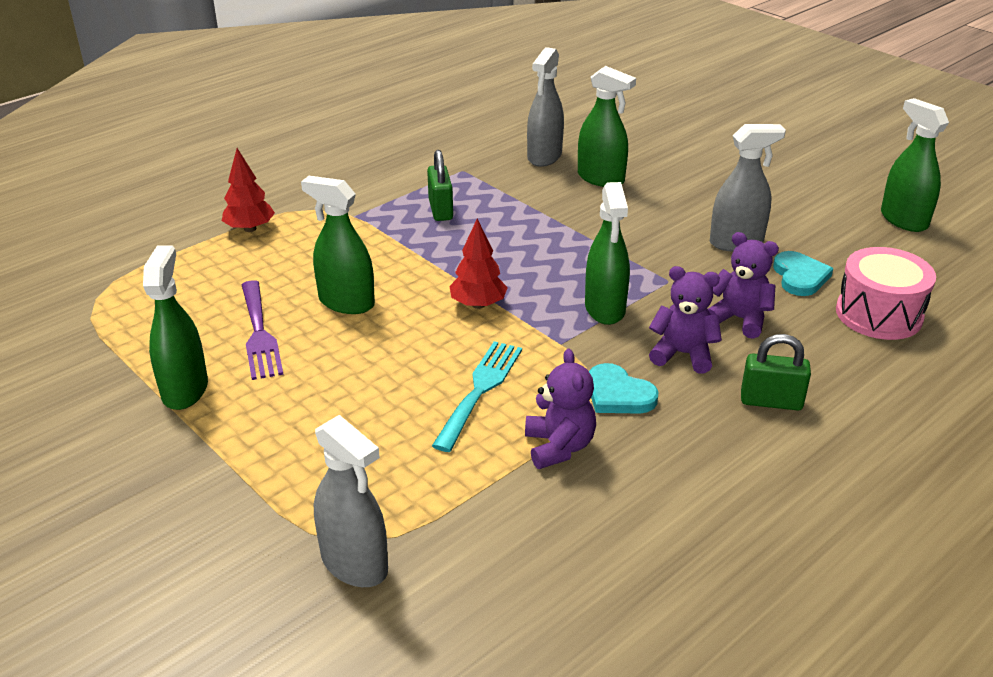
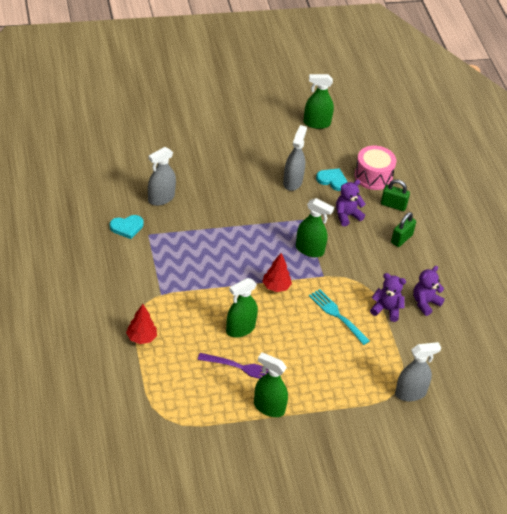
camera: 65 degrees left, 10 degrees up
(440, 210) = (182, 261): green padlock -> green padlock (393, 205)
(544, 156) = (161, 198): grey spray bottle -> grey spray bottle turned 90 degrees clockwise
(601, 178) = (201, 191): green spray bottle -> none
(618, 394) = (368, 277): turquoise heart -> turquoise heart (127, 227)
(683, 354) = (357, 245): purple teddy bear -> purple teddy bear (425, 303)

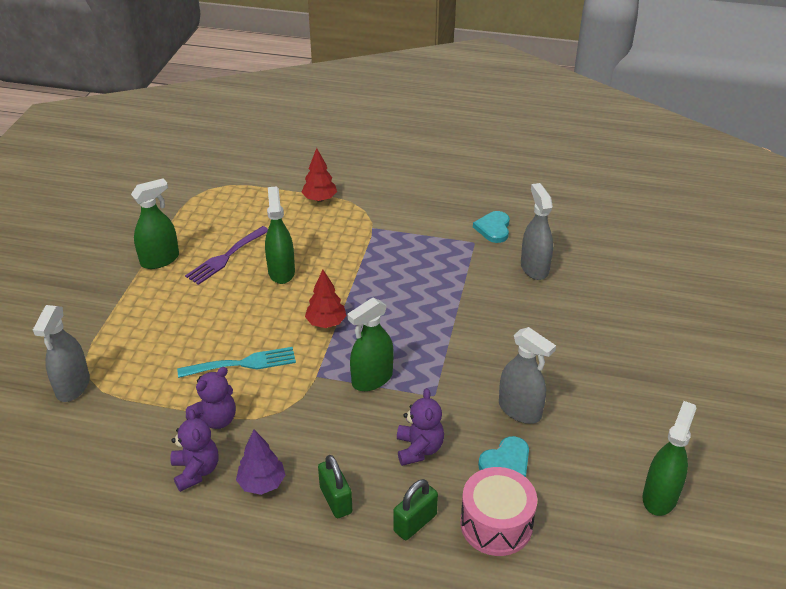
camera: 120 degrees right, 5 degrees down
(413, 272) = (262, 483): none -> purple tree

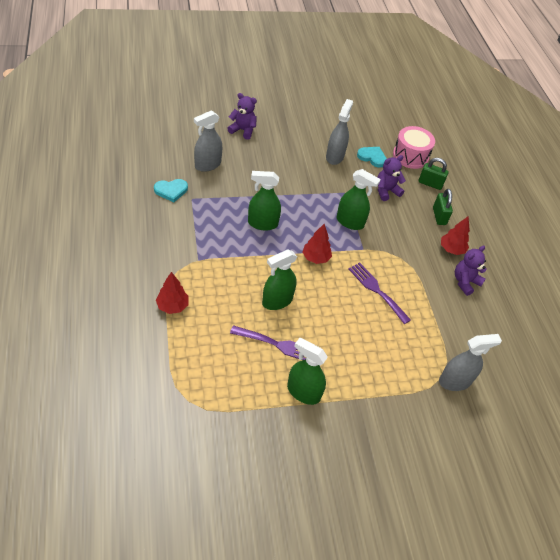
camera: 120 degrees left, 10 degrees up
(216, 419) = (427, 287): purple teddy bear -> purple teddy bear (243, 130)
(243, 363) = (376, 290): turquoise fork -> purple fork
(262, 483) = (451, 249): purple tree -> red tree
(335, 500) = (439, 216): green padlock -> green padlock turned 45 degrees counterclockwise
(660, 496) = (358, 106): green spray bottle -> green spray bottle (262, 223)

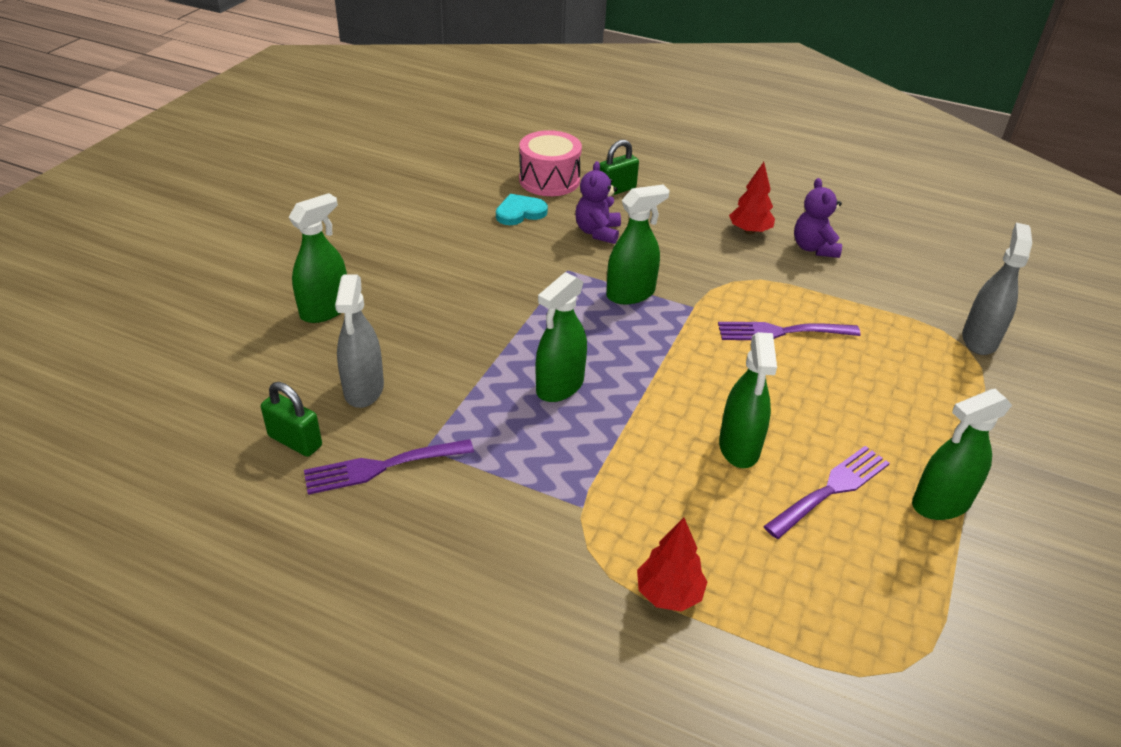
camera: 50 degrees left, 10 degrees down
(171, 191) = (381, 467): turquoise heart -> purple fork
(243, 130) = (325, 310): purple teddy bear -> green spray bottle
(315, 258) = (677, 362): red tree -> none
(335, 157) = (484, 245): grey spray bottle -> none
(439, 216) = (682, 212): green padlock -> green padlock (295, 441)

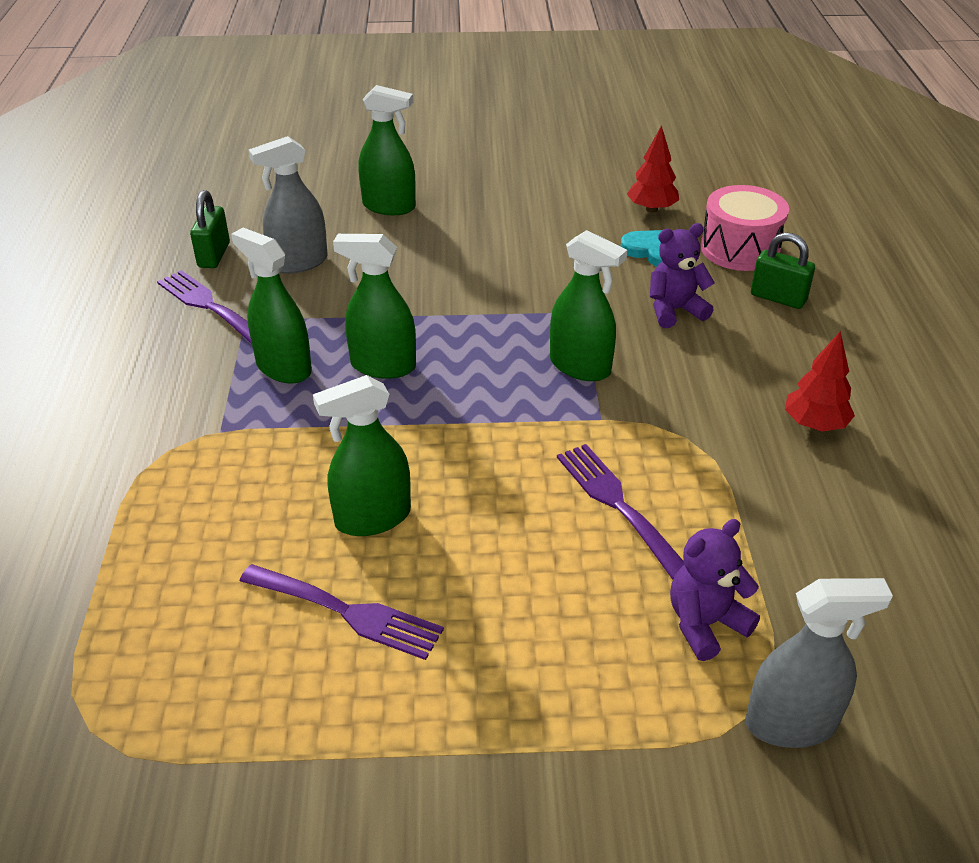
camera: 65 degrees right, 0 degrees up
(669, 594) = (130, 520): red tree -> red tree (651, 209)
(814, 248) = (842, 493): purple teddy bear -> purple teddy bear (705, 623)
(940, 503) = (382, 727): green spray bottle -> green spray bottle (283, 368)

